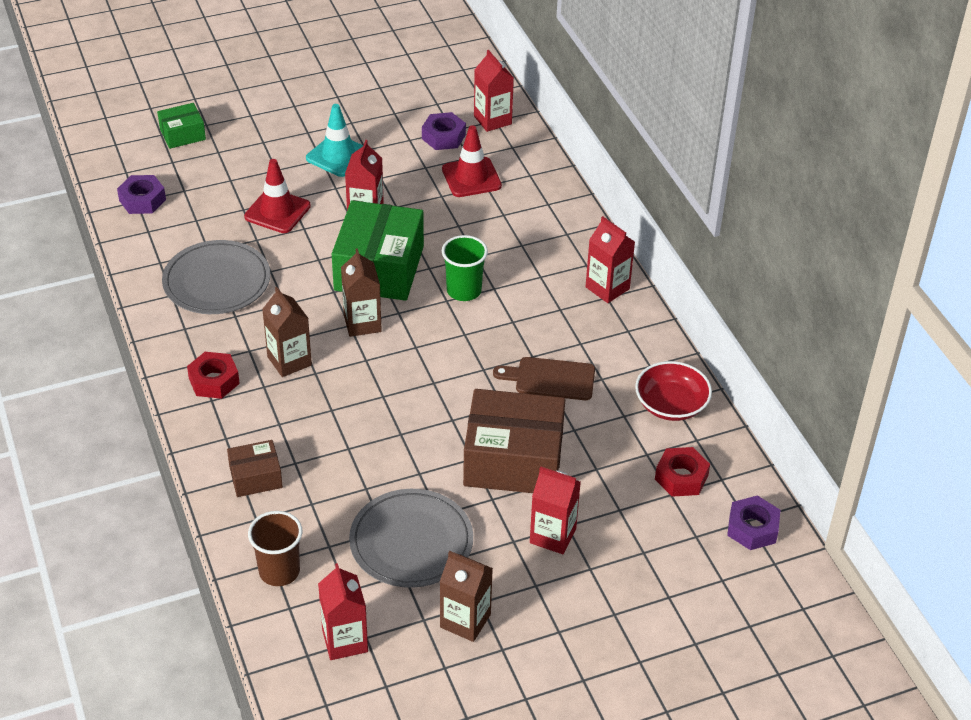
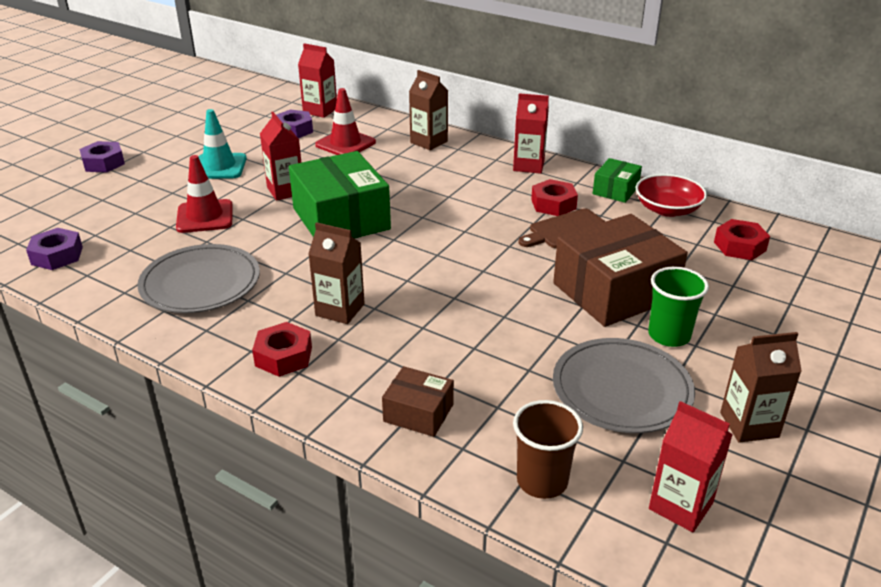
camera: 35 degrees left, 10 degrees down
(182, 134) = (53, 200): green box -> green box (615, 190)
(255, 477) = (418, 413): brown box -> brown box turned 75 degrees clockwise
(362, 323) = (372, 258): brown carton -> brown carton (429, 142)
(464, 291) = (428, 206): green cup -> green cup (669, 335)
(553, 535) = (717, 326): red carton -> none
(574, 345) = (553, 204): none -> red nut
(752, 528) = (828, 253): purple nut -> purple nut (103, 163)

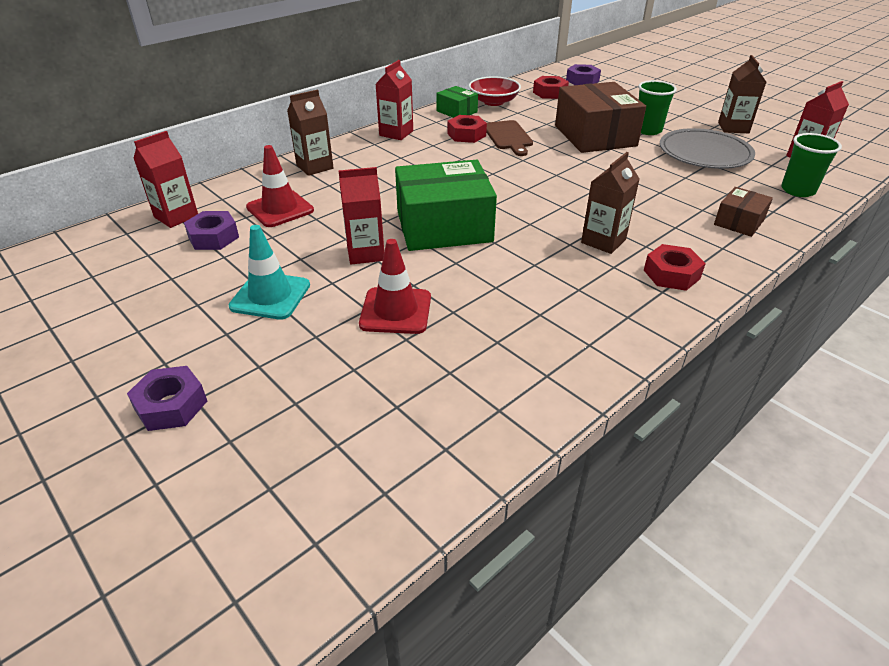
camera: 75 degrees left, 5 degrees up
(57, 255) = (440, 443): purple nut -> purple nut (582, 80)
(200, 283) = (541, 318): grey plate -> none
(542, 481) = (797, 190): brown cup -> green cup

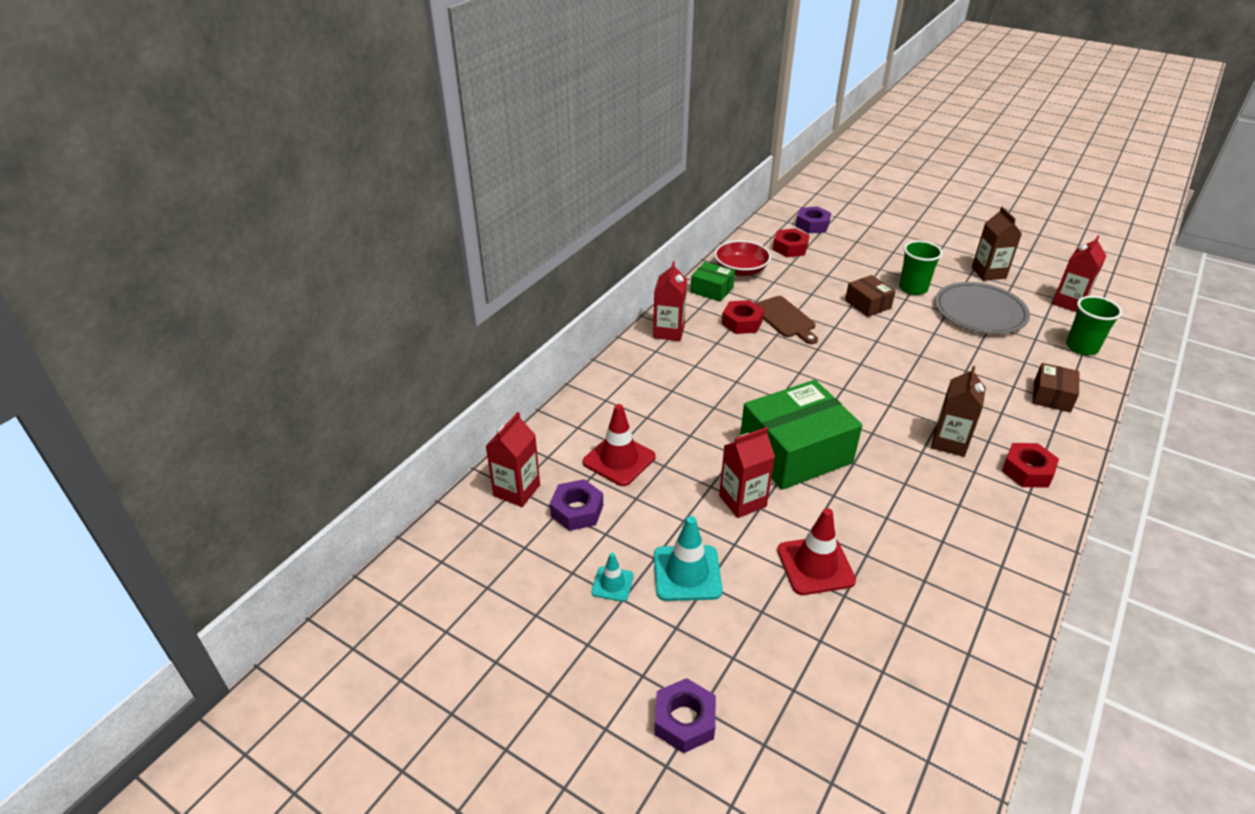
camera: 15 degrees left, 0 degrees up
(198, 292) = (612, 584): none -> turquoise traffic cone
(315, 167) = (615, 394): brown carton -> none
(595, 136) = (867, 304): brown box -> brown box, size x0.50

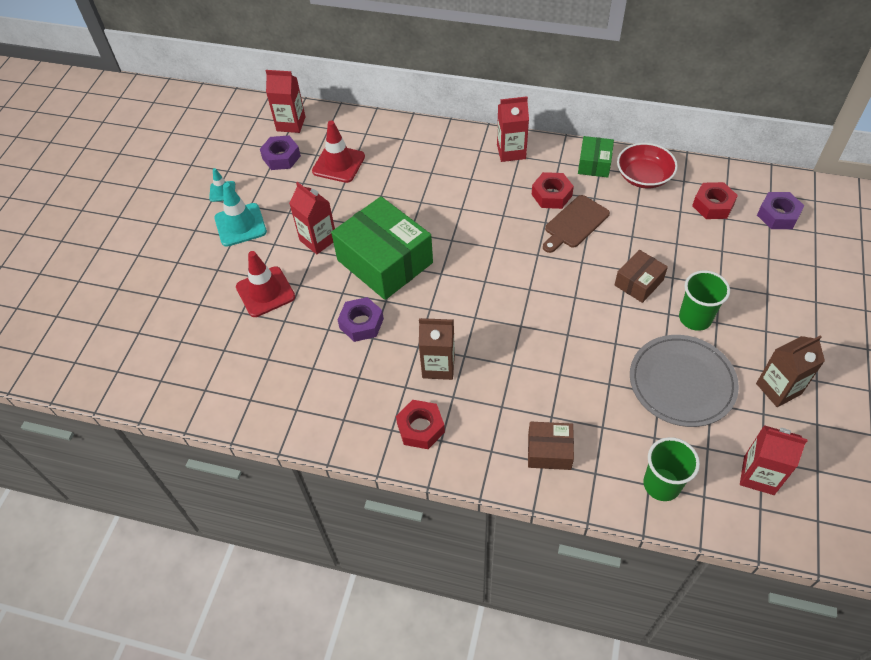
camera: 75 degrees right, 15 degrees up
(684, 720) = (128, 249): purple nut -> purple nut (361, 323)

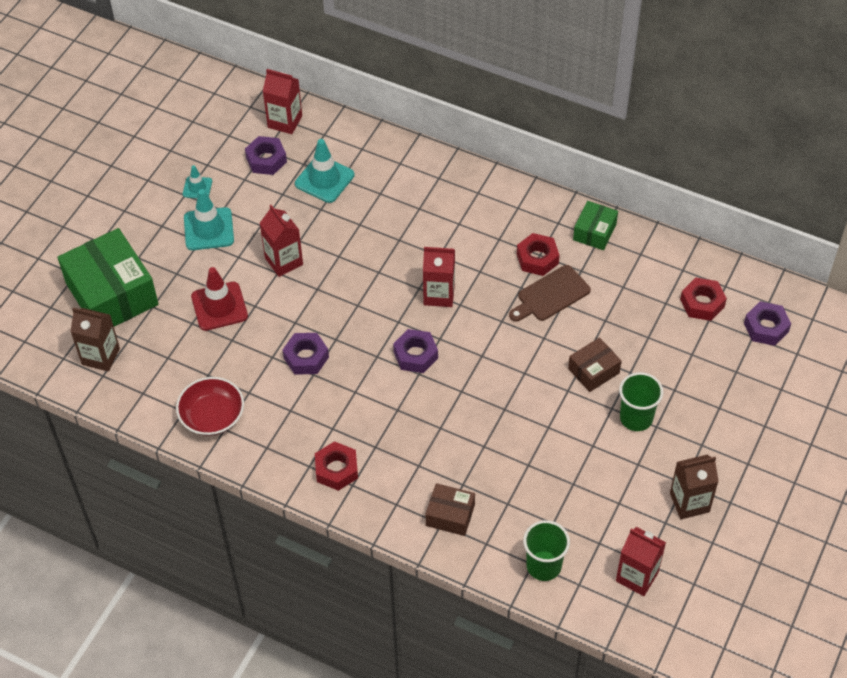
camera: 10 degrees right, 0 degrees up
(338, 164) = (324, 179): red traffic cone -> turquoise traffic cone
(385, 261) = (345, 298): green box -> green box (112, 294)
(438, 366) = (369, 414): brown carton -> brown carton (100, 356)
(466, 301) = (415, 355): none -> purple nut
(511, 152) = (510, 200): red carton -> red carton (439, 294)
(643, 176) = (641, 257): red bowl -> red bowl (212, 416)
(682, 382) = (598, 478): grey plate -> none

